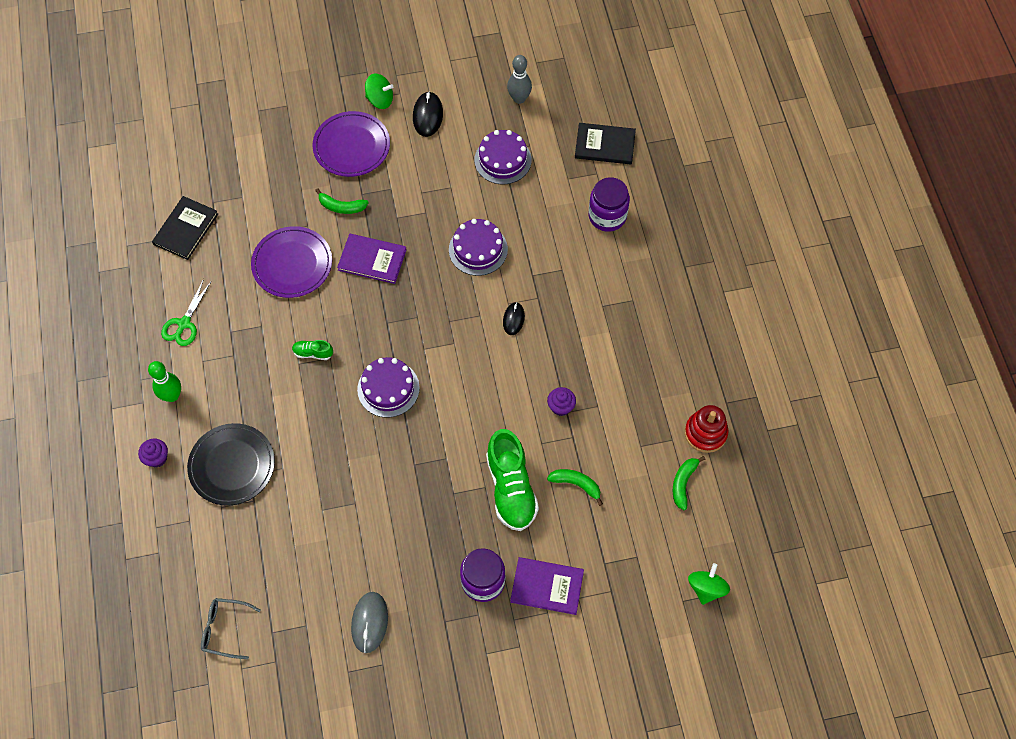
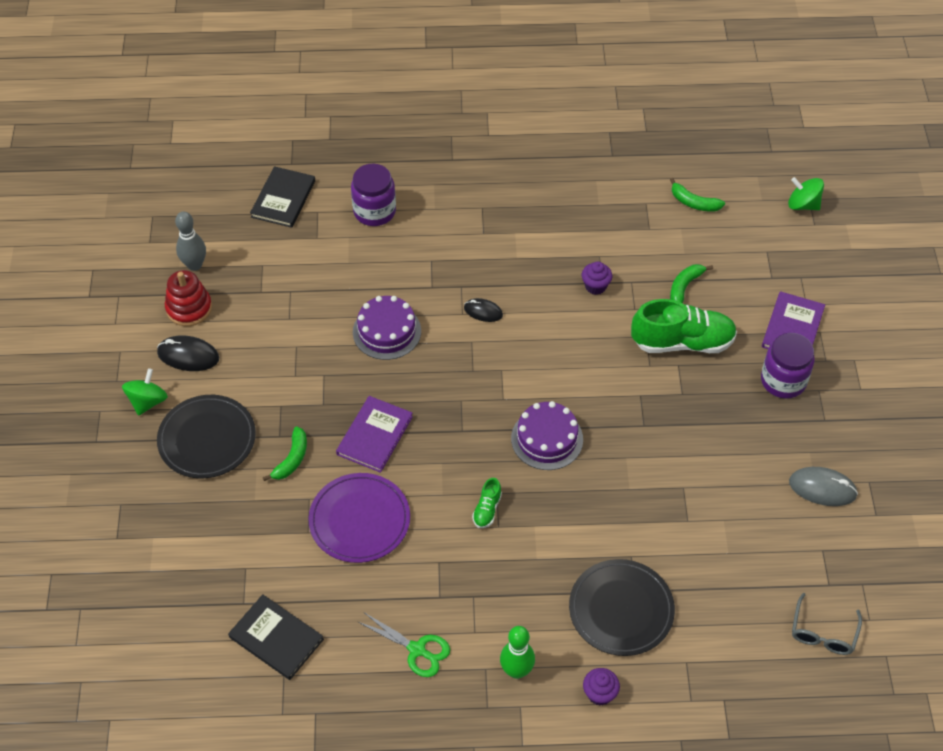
camera: 80 degrees left, 10 degrees down
(351, 146) = (207, 439): purple plate -> black plate
(503, 160) = (274, 292): purple cake -> none
(705, 433) = (642, 176): red stacking toy -> red stacking toy (189, 308)

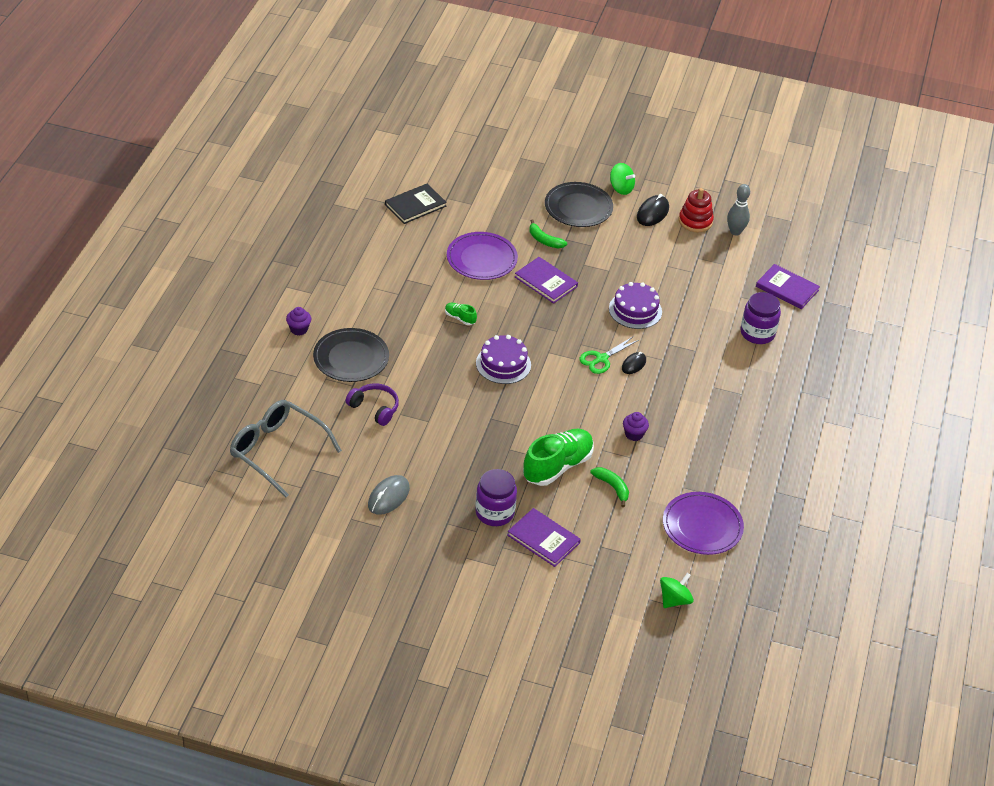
camera: 105 degrees right, 10 degrees down
(283, 199) = (787, 288): black book -> purple book
(417, 650) = (374, 260): green scissors -> green scissors (601, 359)
(516, 670) = (336, 298): green bowling pin -> none
(682, 342) = (557, 466): green shoe -> green shoe turned 150 degrees counterclockwise
(693, 202) = (702, 526): green banana -> purple plate
(694, 551) = (374, 408): none -> purple headphones
(823, 633) = (277, 451): grey glasses -> grey glasses, size x1.86

